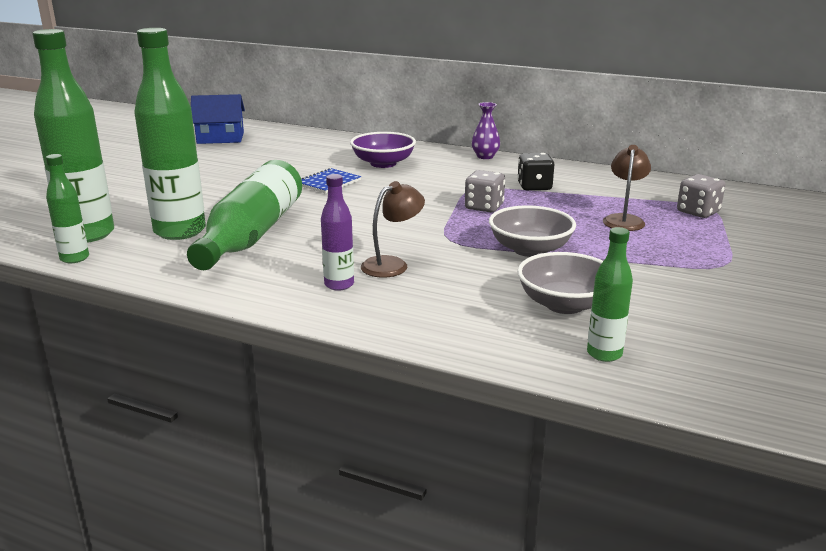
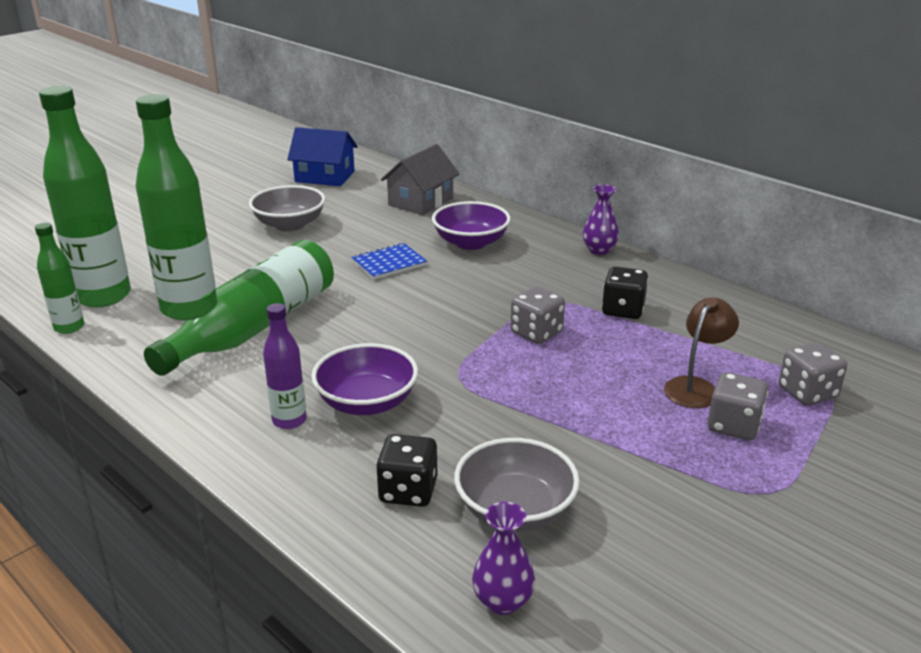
camera: 20 degrees right, 5 degrees up
(318, 144) = (420, 202): none -> grey house
(392, 264) = (367, 402): brown lamp -> purple bowl
(475, 308) = (408, 491): none -> black dice
(530, 249) = (540, 413): grey bowl -> grey bowl (289, 225)
(604, 354) = (502, 601): green bottle -> purple vase
(668, 236) = (733, 426): none -> grey dice

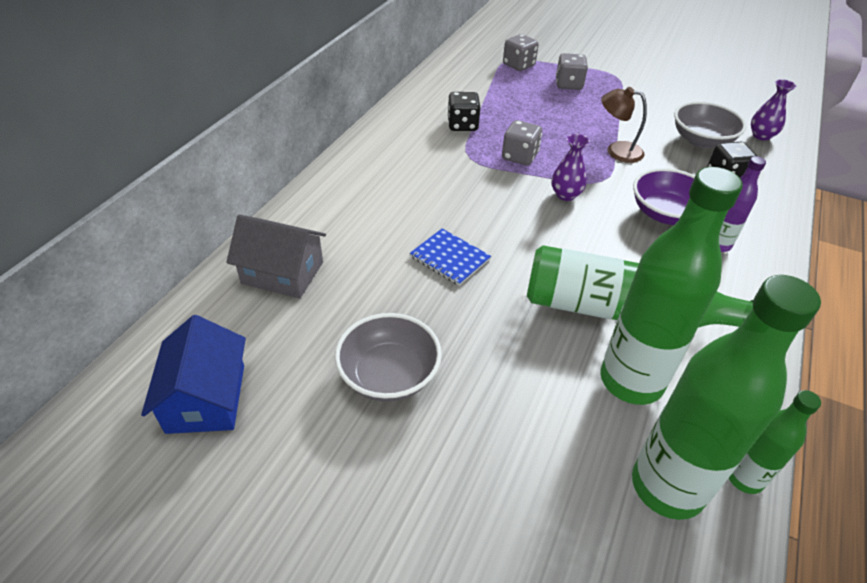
camera: 110 degrees left, 15 degrees up
(471, 243) = (380, 214): purple bowl -> none
(599, 250) = (365, 143): purple vase -> purple vase (565, 195)
(696, 387) = (540, 96): brown lamp -> brown lamp (617, 151)

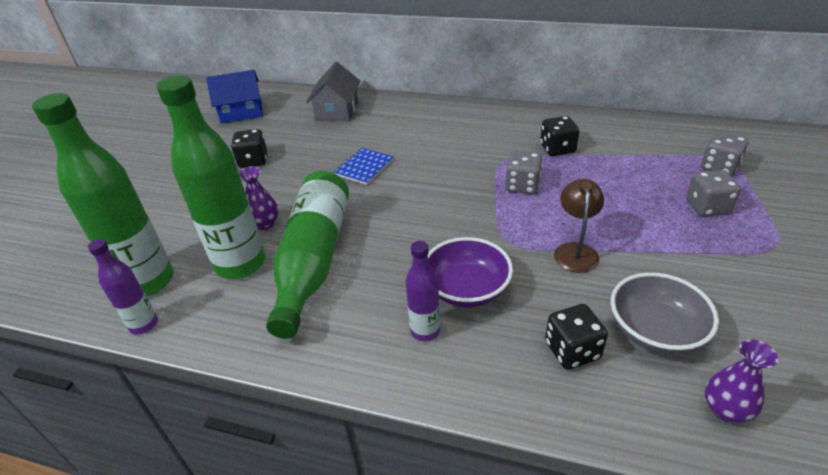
camera: 85 degrees right, 5 degrees down
(389, 375) = (253, 161): grey bowl -> black dice
(565, 195) = (471, 218): purple vase -> purple vase (265, 224)
(744, 478) = (144, 324): green bottle -> purple bottle

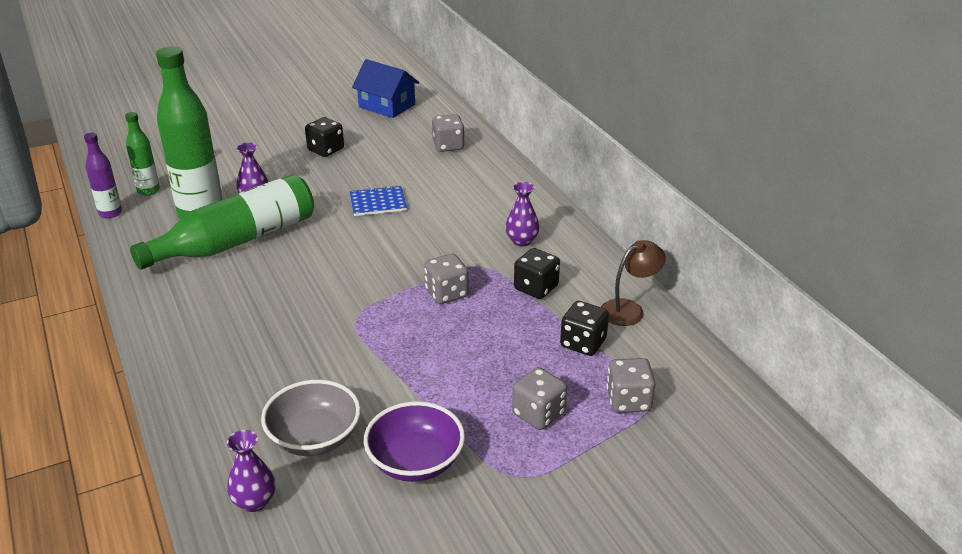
camera: 45 degrees right, 5 degrees down
(148, 282) = (148, 190): green bottle -> green bottle, size x0.51
(337, 111) = (448, 146): grey house -> grey dice
(425, 331) = (209, 326): purple bottle -> none
(466, 289) = (273, 324): purple bowl -> purple bowl (415, 461)
(495, 132) = (521, 241): none -> purple vase
(572, 350) = (251, 402): black dice -> black dice (583, 343)
(575, 251) = (379, 359): brown lamp -> brown lamp (629, 309)

